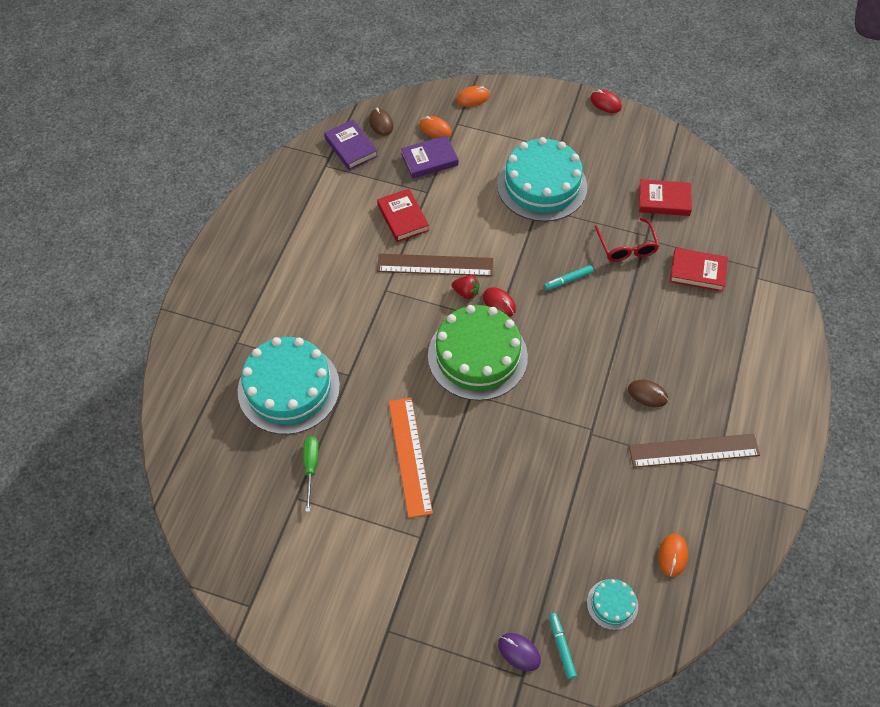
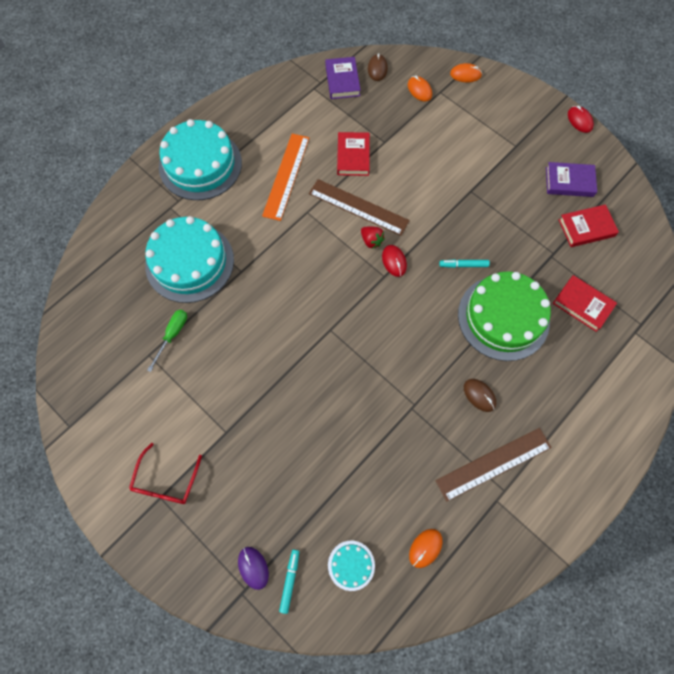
camera: 25 degrees right, 10 degrees up
(410, 456) = (253, 360): orange ruler -> orange ruler (286, 176)
(429, 160) = (401, 115): purple book -> purple book (569, 182)
(477, 356) = (352, 299): green cake -> green cake (503, 317)
(542, 185) = (484, 173): turquoise cake -> turquoise cake (200, 164)
(626, 247) = (530, 256): red glasses -> red glasses (166, 481)
(664, 200) = (586, 228): red book -> red book turned 45 degrees counterclockwise
(694, 450) = (493, 464): brown ruler -> brown ruler turned 45 degrees counterclockwise

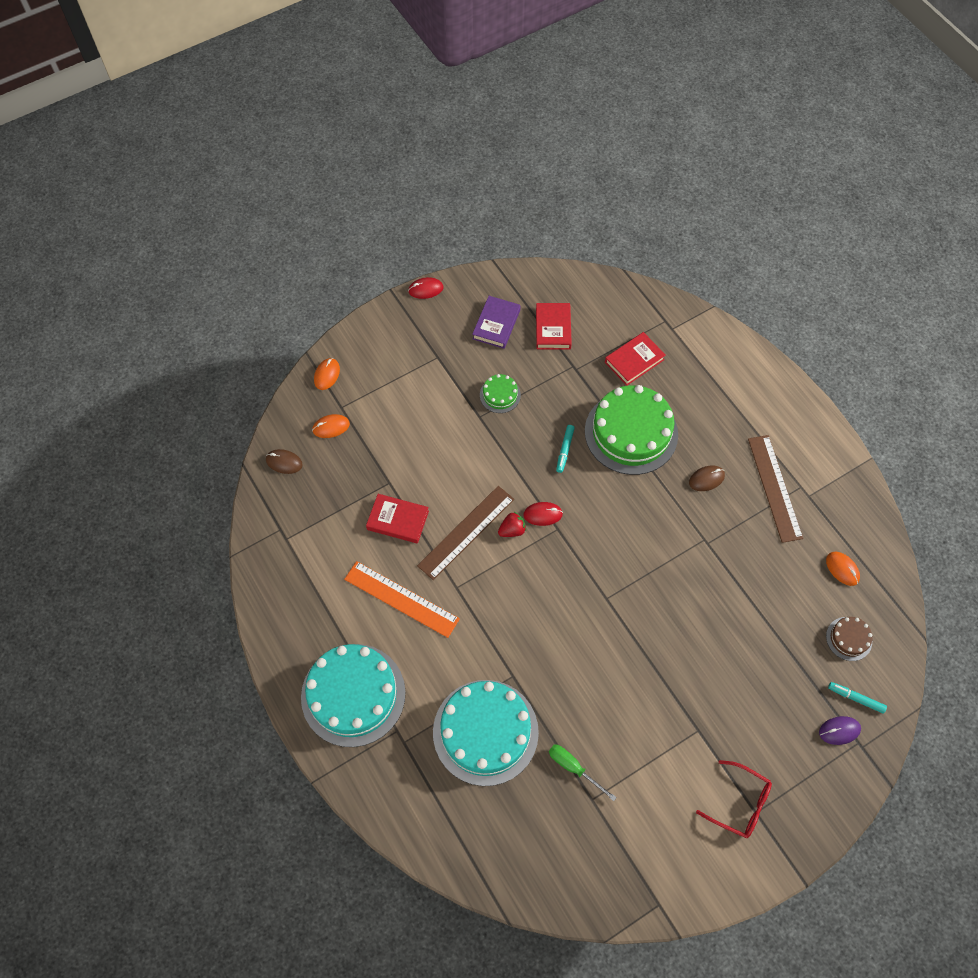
camera: 75 degrees left, 5 degrees down
(342, 80) = (287, 504): purple book -> none
(351, 565) = (849, 638): turquoise cake -> brown cake
(498, 201) = (500, 395): none -> green cake

